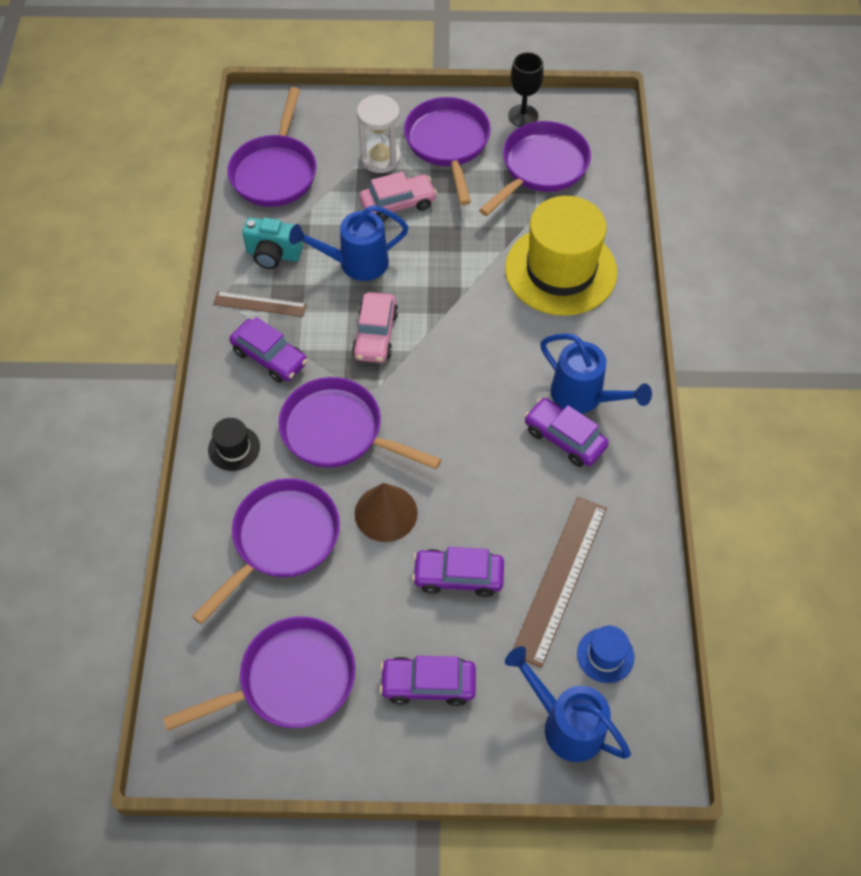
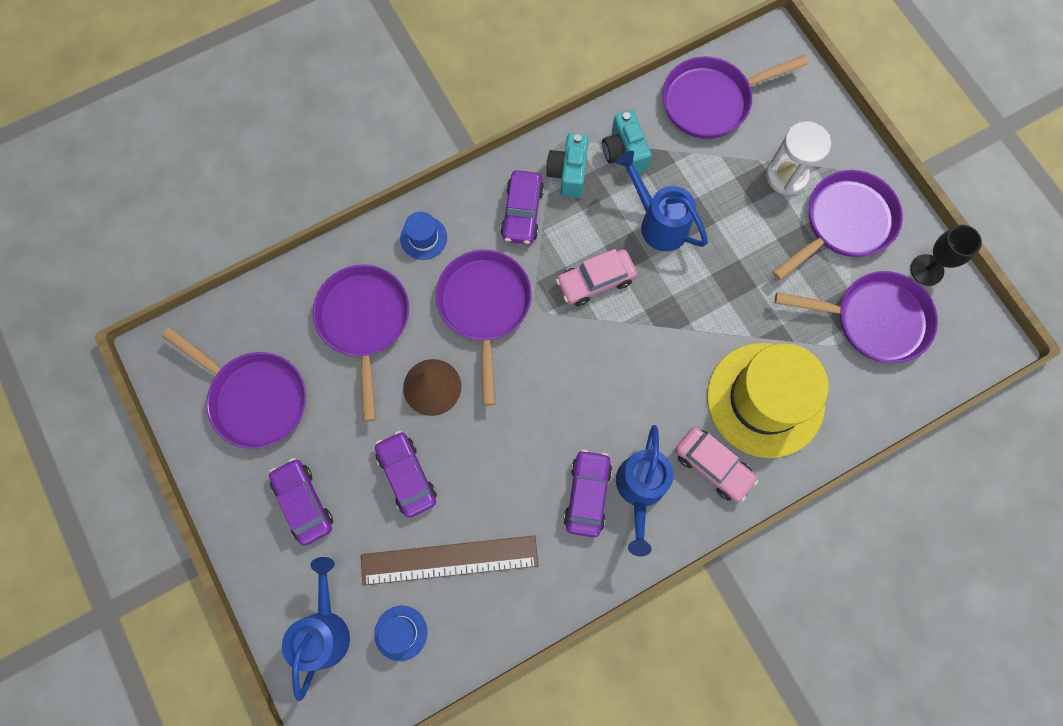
camera: 60 degrees right, 15 degrees up
(234, 448) = (423, 238): black hat -> blue hat
(260, 304) = (568, 173): brown ruler -> turquoise camera
(281, 540) = (364, 322): purple pan -> purple pan turned 105 degrees counterclockwise
(398, 204) = (745, 220): pink car -> pink car (713, 466)

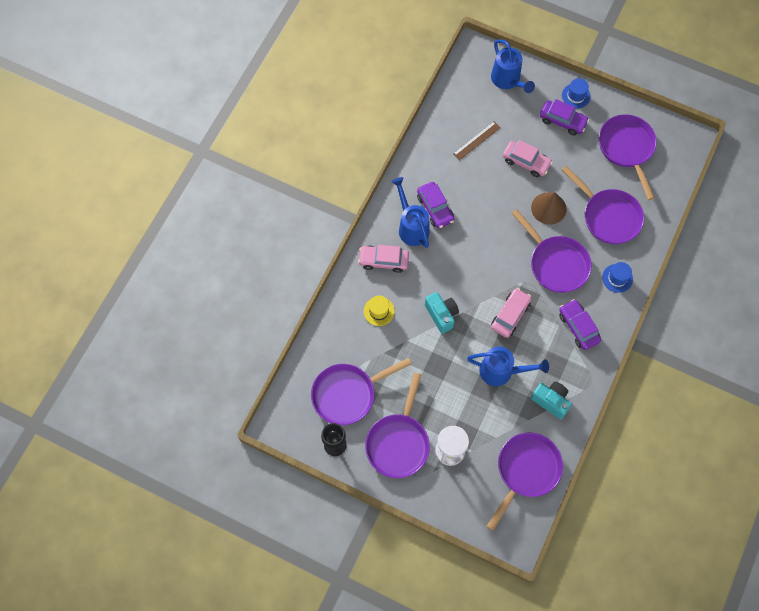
camera: 145 degrees right, 5 degrees down
(254, 398) = (627, 148): purple pan -> purple pan turned 75 degrees clockwise
(401, 633) = (474, 100): blue hat -> blue hat (576, 96)
(407, 475) = (526, 162): purple car -> pink car
(449, 560) = (476, 140): brown ruler -> brown ruler, size x0.57
(568, 173) = (572, 367): turquoise camera -> turquoise camera (441, 315)
(765, 399) = (379, 311): yellow hat -> yellow hat, size x0.42

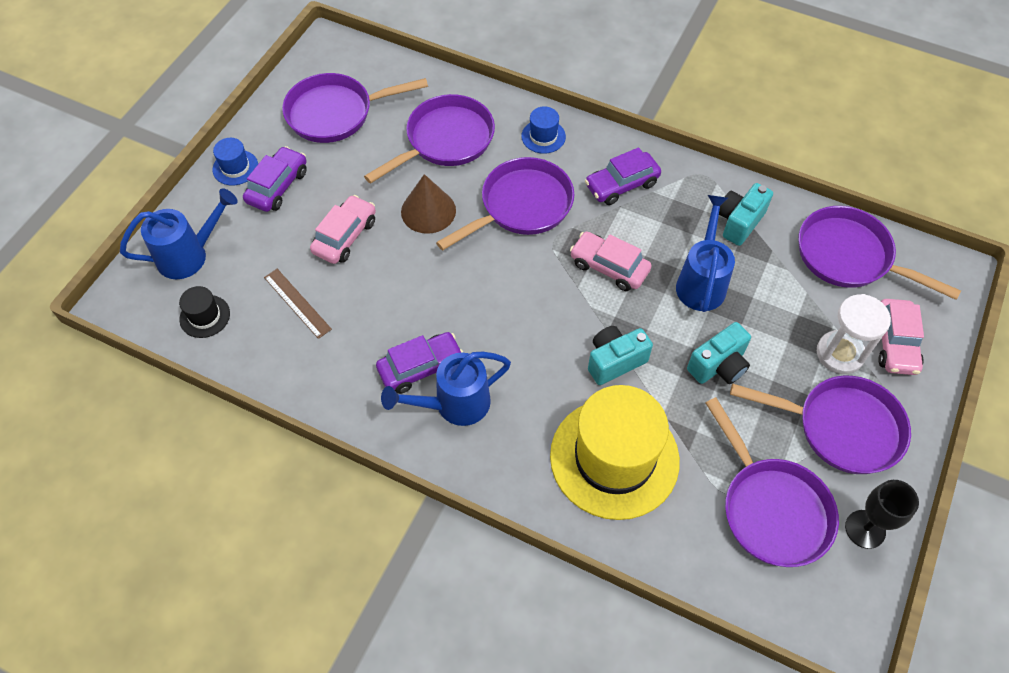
camera: 90 degrees left, 10 degrees down
(379, 311) = (614, 458): yellow hat -> yellow hat, size x2.37
(383, 261) = (519, 450): pink car -> pink car (894, 343)
(439, 375) = (718, 366): none -> turquoise camera
(466, 94) = (205, 316): none -> black hat

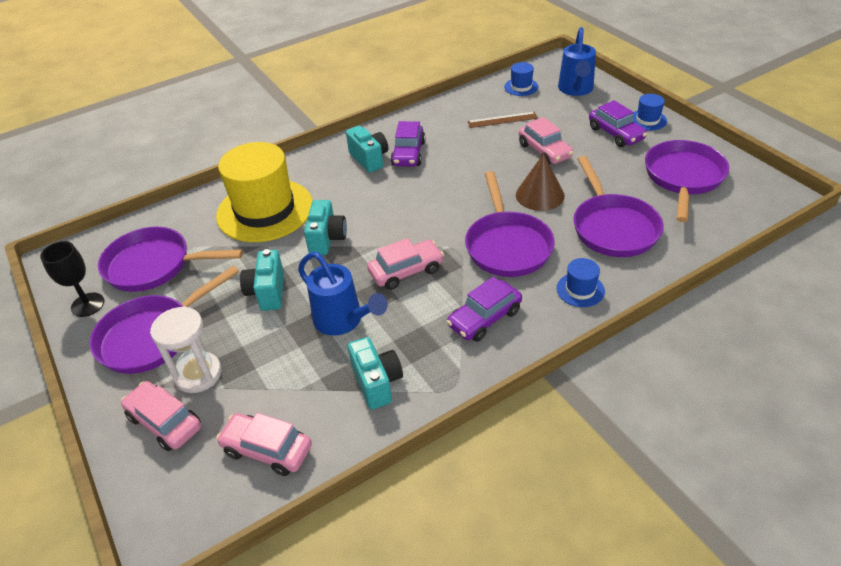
camera: 125 degrees right, 15 degrees down
(205, 316) = (521, 87): black hat -> blue hat
(454, 404) = (369, 159): blue watering can -> turquoise camera
(621, 185) = (484, 318): purple car -> purple car turned 135 degrees counterclockwise
(849, 256) = (267, 449): purple pan -> pink car

